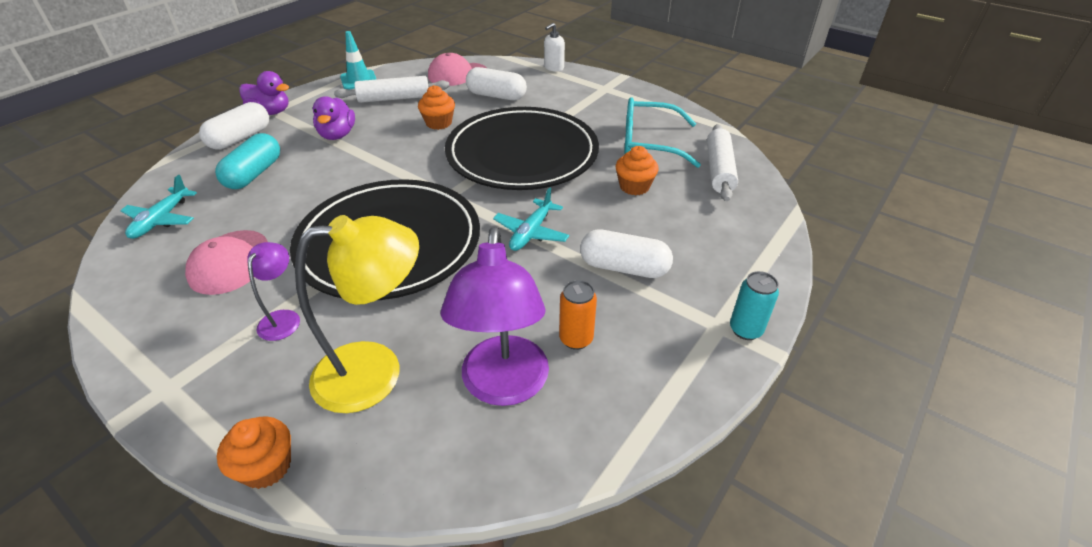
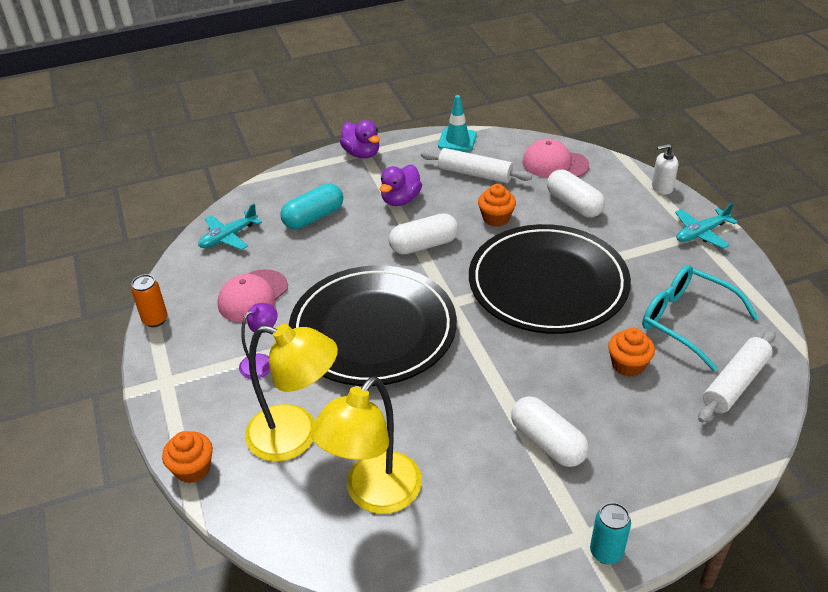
camera: 35 degrees right, 0 degrees up
(240, 138) = (323, 175): white capsule -> white capsule (424, 245)
(504, 386) = (374, 494): purple lamp -> yellow lamp
(531, 232) = (493, 371): turquoise plane -> turquoise plane (701, 233)
(576, 339) = (456, 485): orange can -> orange can (155, 320)

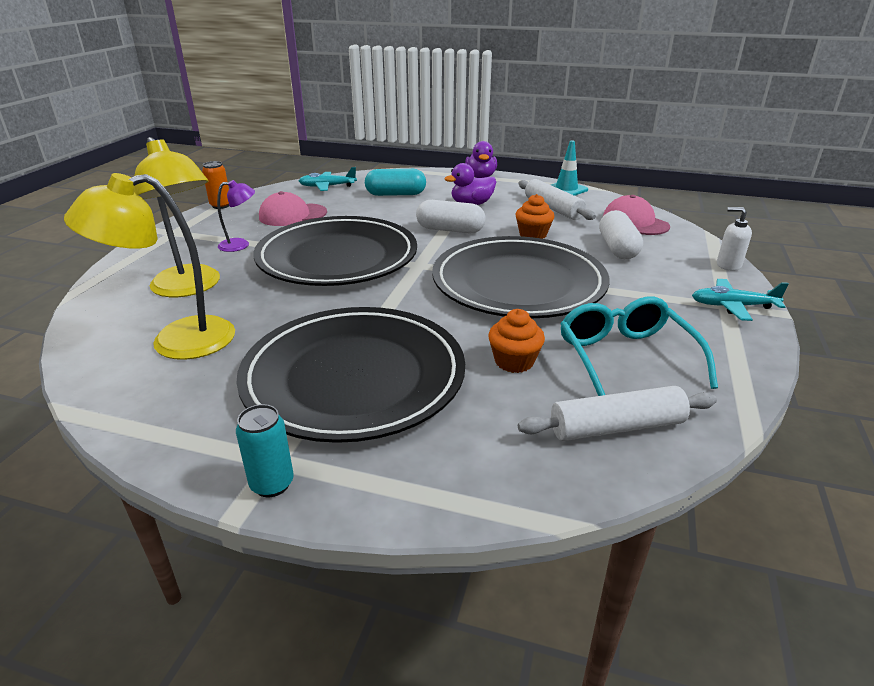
camera: 35 degrees right, 10 degrees down
(192, 469) = (108, 275): orange cupcake -> none
(547, 442) = (354, 377): white capsule -> black plate

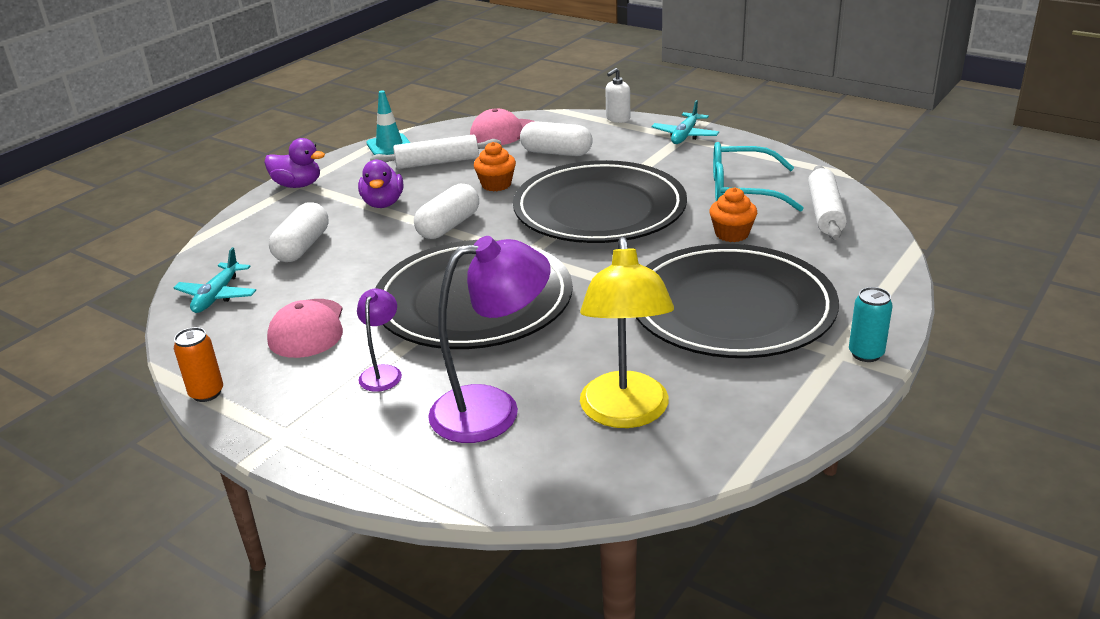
camera: 70 degrees left, 0 degrees up
(190, 288) = (493, 410): yellow lamp -> purple lamp
(396, 194) = (302, 247): turquoise capsule -> white capsule

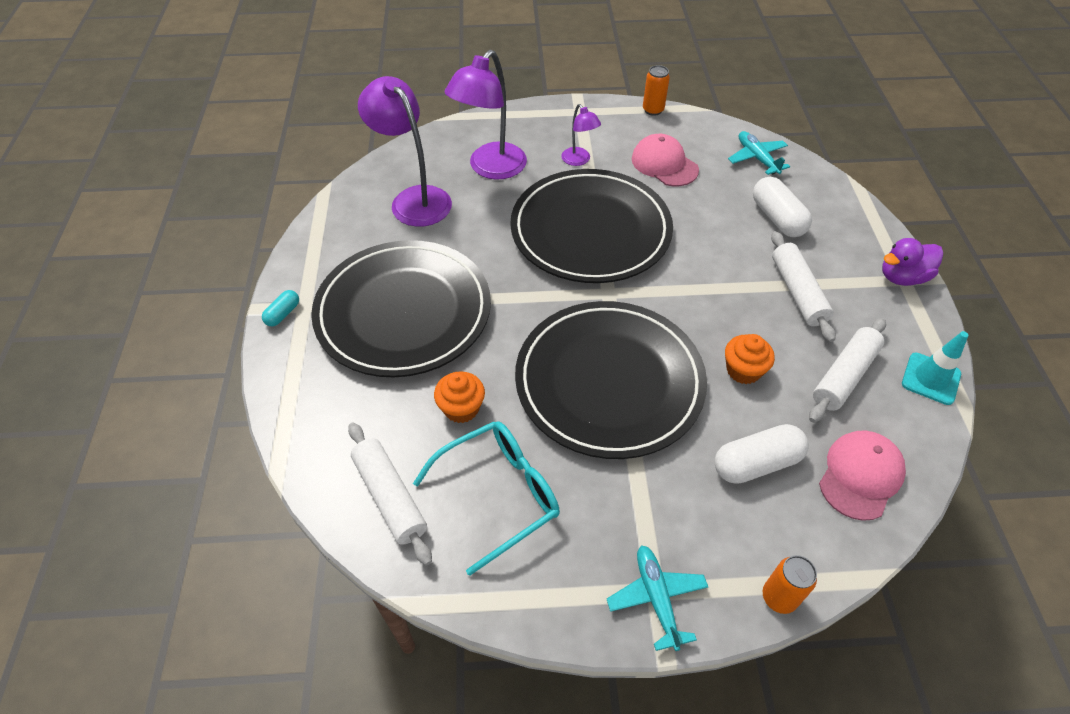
camera: 140 degrees right, 20 degrees up
(383, 203) = (798, 292): purple duck -> white rolling pin
(449, 226) = (707, 293): white capsule -> none
(618, 119) = (779, 597): white soap dispenser -> orange can
(625, 413) = (414, 199): yellow lamp -> purple lamp
(866, 354) = (283, 314): turquoise can -> turquoise capsule

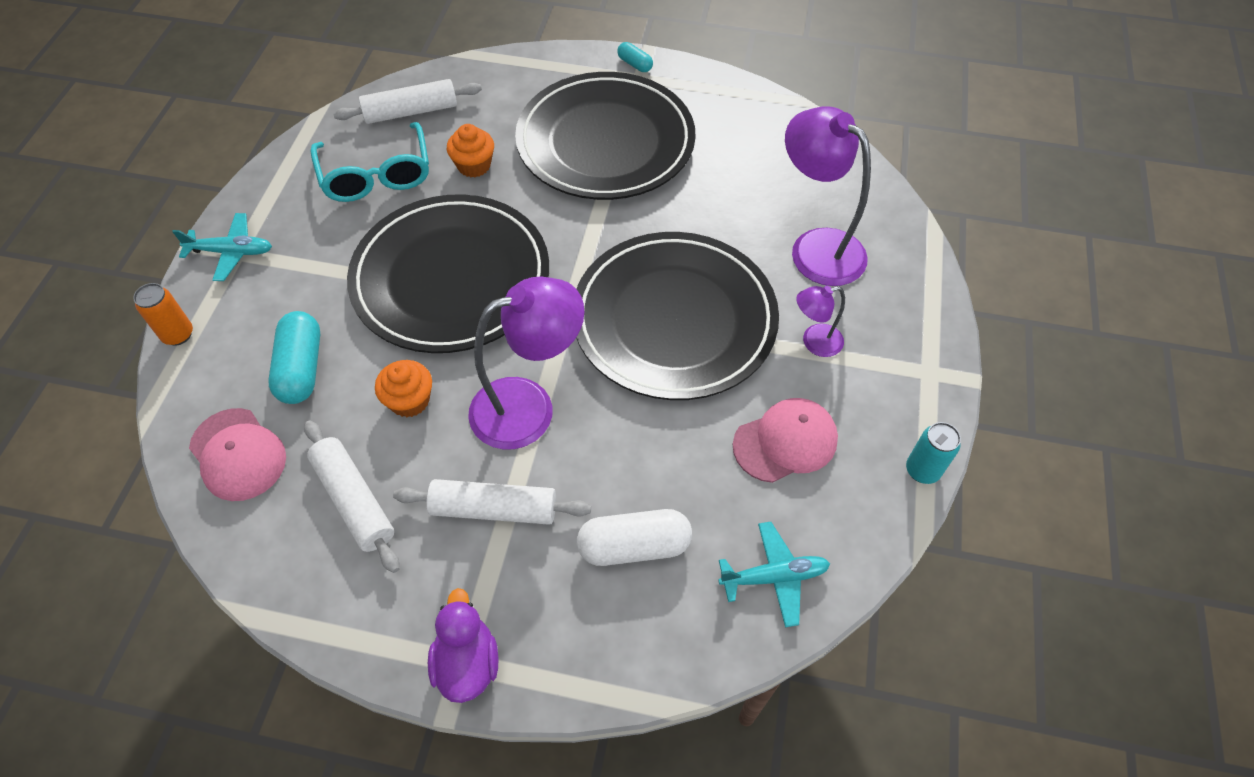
camera: 105 degrees right, 5 degrees up
(414, 199) = (775, 170): purple lamp -> purple lamp (529, 406)
(653, 110) = (922, 470): orange can -> turquoise can
(756, 463) = (301, 368): white capsule -> turquoise capsule
(931, 379) = (303, 598): turquoise traffic cone -> none

